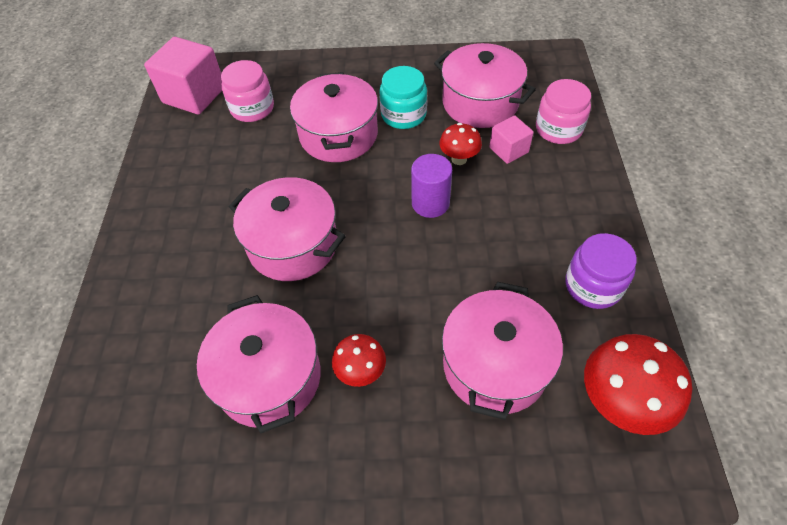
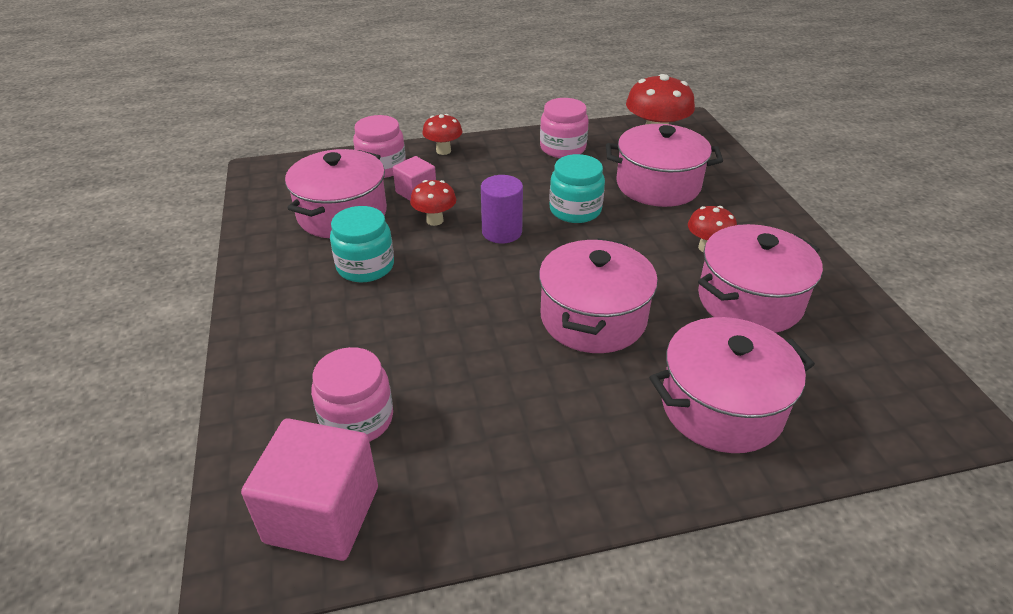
camera: 105 degrees left, 15 degrees down
(338, 135) = (407, 314): pink pot -> pink pot (721, 407)
(456, 268) = (575, 210): none -> turquoise jar
(589, 176) = (443, 151): none -> red mushroom
(593, 285) = (563, 148): purple jar -> pink jar

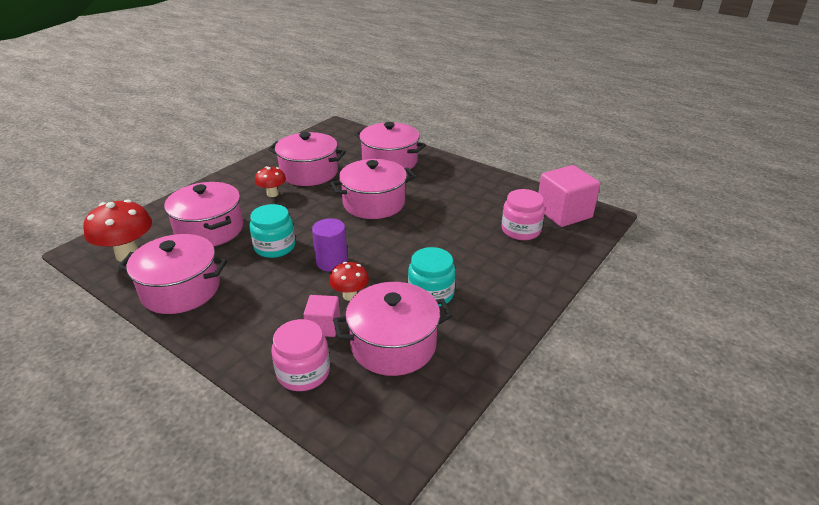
camera: 130 degrees left, 5 degrees down
(443, 151) = (240, 352): red mushroom -> none
(563, 148) = (181, 290): pink jar -> pink pot

